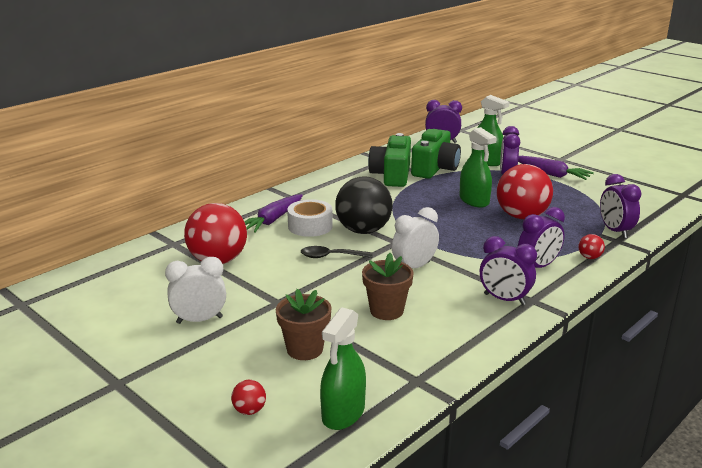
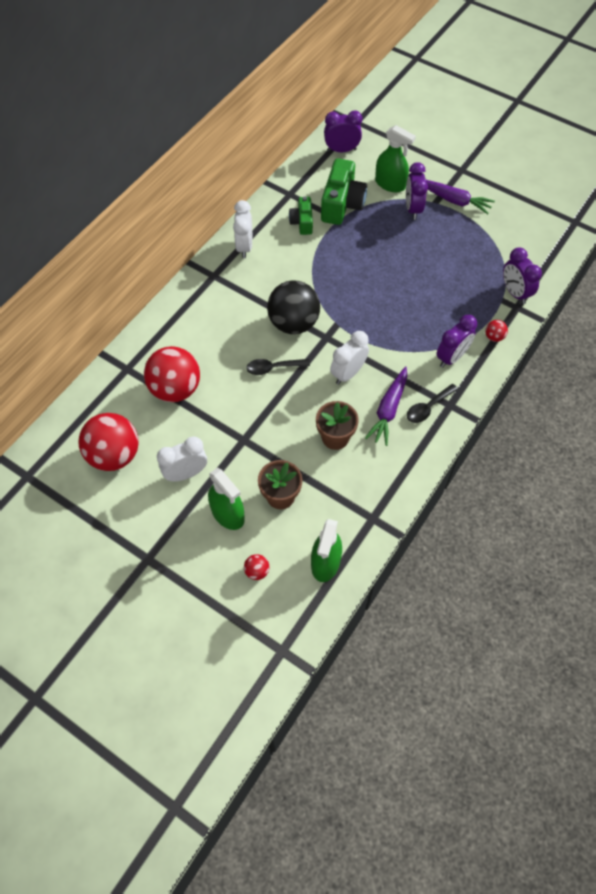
camera: 10 degrees left, 35 degrees up
(273, 220) = (207, 317): purple carrot -> purple carrot (388, 410)
(310, 226) = (243, 323): white tape -> none
(329, 184) = (244, 247): none -> white clock
(392, 175) = (302, 222): green camera -> green camera, size x0.58
(474, 201) = (386, 259): green spray bottle -> green spray bottle (228, 513)
(504, 299) = (428, 408): purple clock -> black spoon
(521, 216) = (432, 280): red ball -> red ball (114, 455)

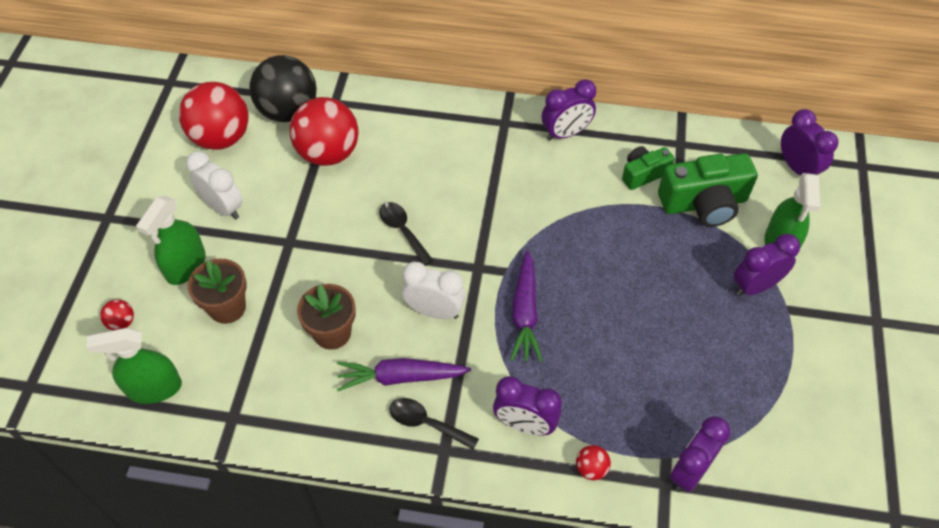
camera: 65 degrees right, 5 degrees down
(244, 247) = (566, 133): white clock -> purple clock
(293, 323) = (480, 226): black ball -> black ball (288, 111)
(454, 200) = (809, 331): purple carrot -> purple carrot (525, 313)

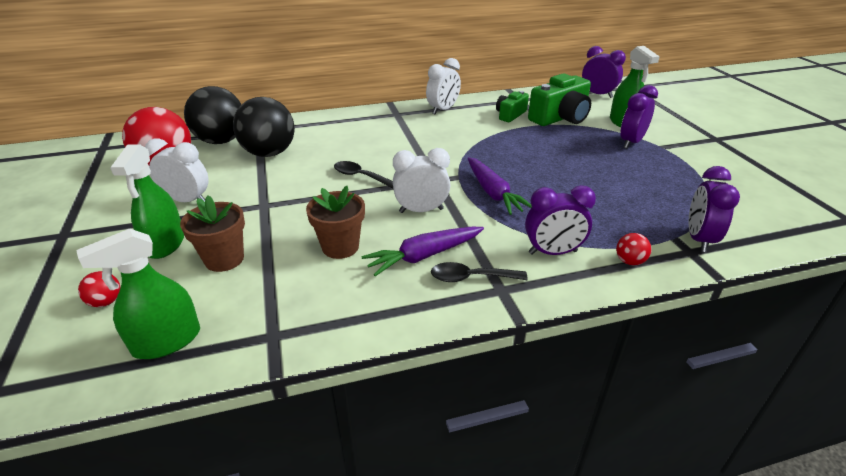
camera: 25 degrees left, 20 degrees down
(328, 153) = (269, 153): red ball -> black ball
(566, 133) = (443, 110): purple clock -> white clock

